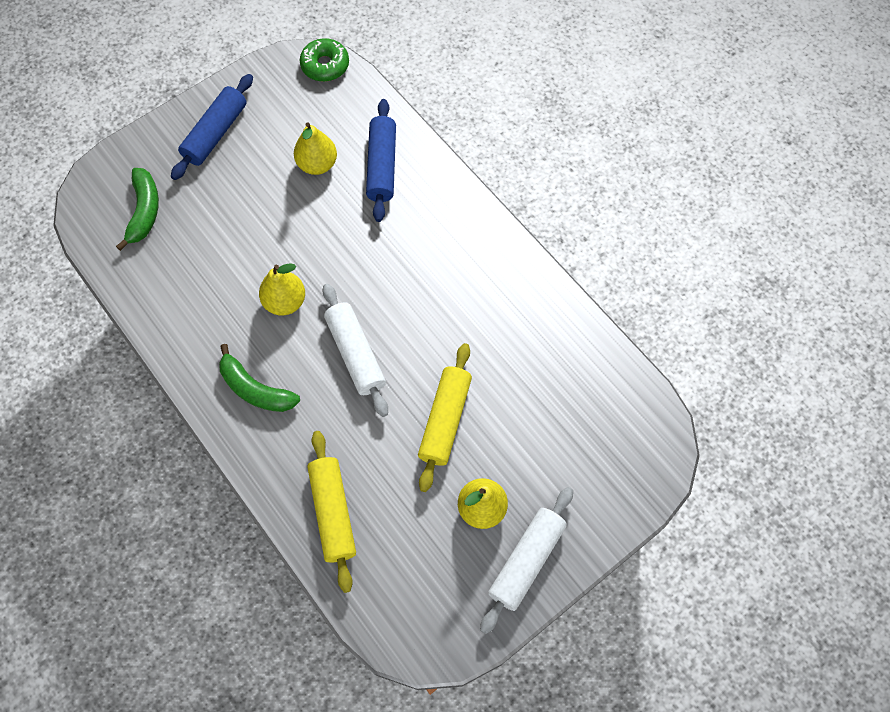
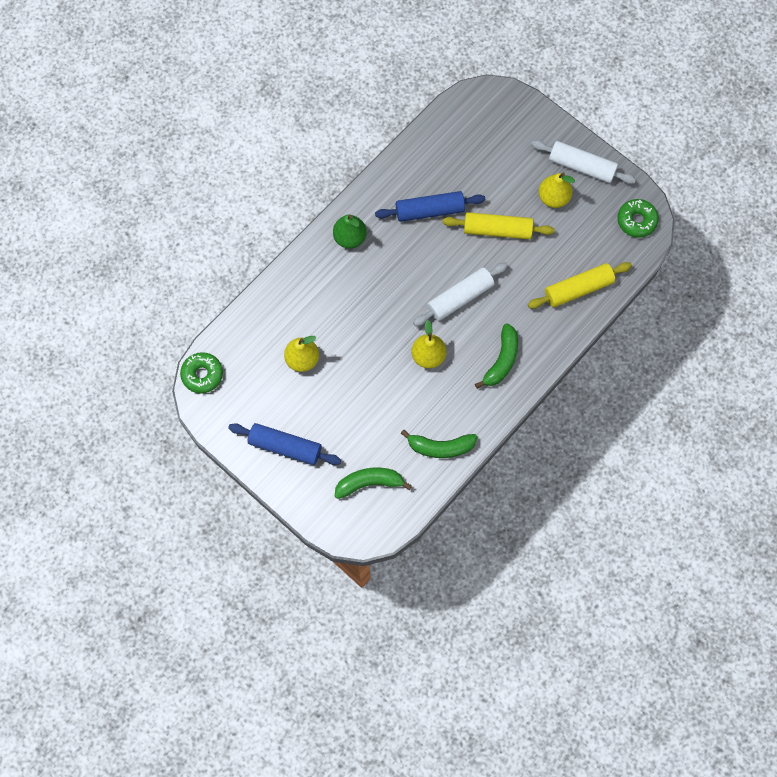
camera: 100 degrees left, 5 degrees up
(163, 295) = (440, 447): none -> green banana
(382, 166) = (296, 310): blue rolling pin -> blue rolling pin (429, 211)
(423, 625) = (636, 221): none -> green donut
(467, 238) = (350, 238): none -> green pear

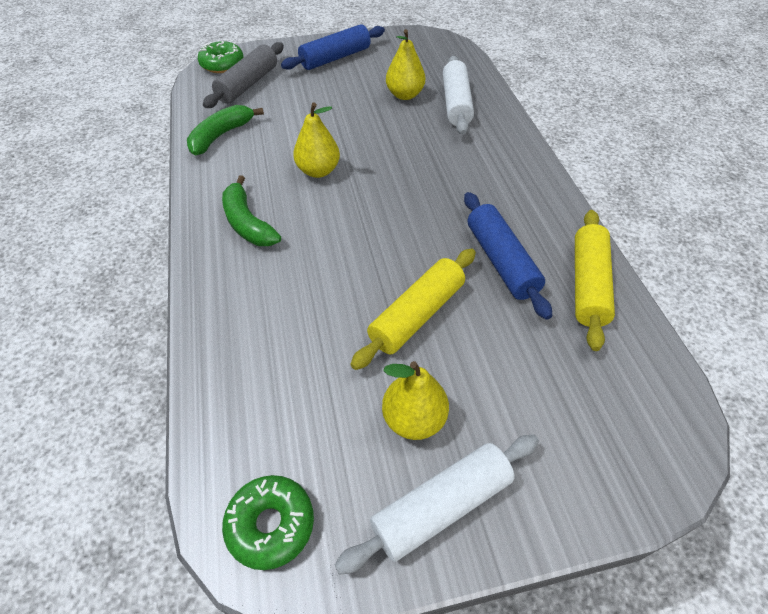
camera: 125 degrees right, 20 degrees down
(202, 375) = (446, 44): green donut -> green donut (222, 64)
(350, 238) = (515, 178): green pear -> none
(369, 483) = (248, 84): green banana -> grey rolling pin
(429, 211) = (501, 261): blue rolling pin -> blue rolling pin turned 45 degrees counterclockwise
(460, 298) = (358, 228): white rolling pin -> white rolling pin (456, 104)
(578, 289) = (248, 354): yellow rolling pin -> yellow rolling pin (588, 285)

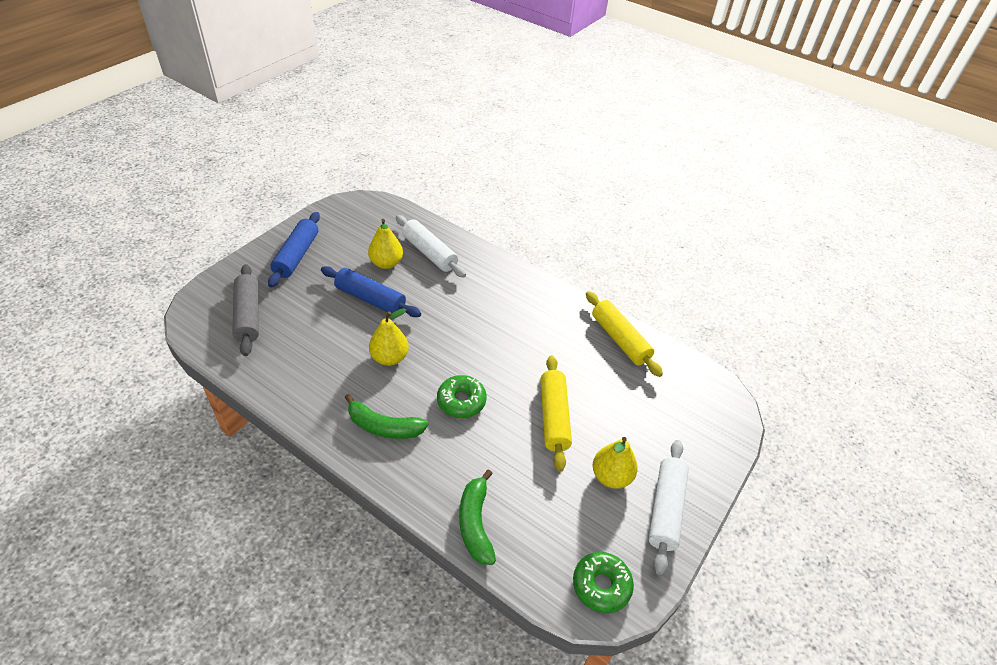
camera: 45 degrees left, 5 degrees down
(221, 136) = (280, 372): green banana -> green banana (475, 523)
(222, 64) = (200, 308): green donut -> green donut (461, 401)
(501, 261) = (565, 353): blue rolling pin -> blue rolling pin (370, 299)

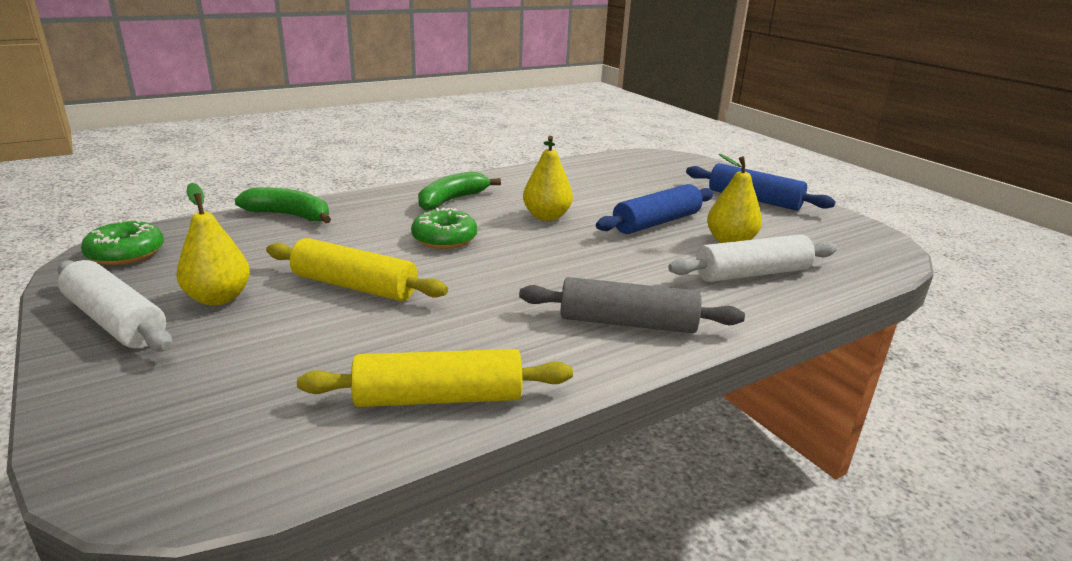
camera: 115 degrees right, 20 degrees down
(248, 315) = (653, 172): grey rolling pin -> grey rolling pin (627, 323)

